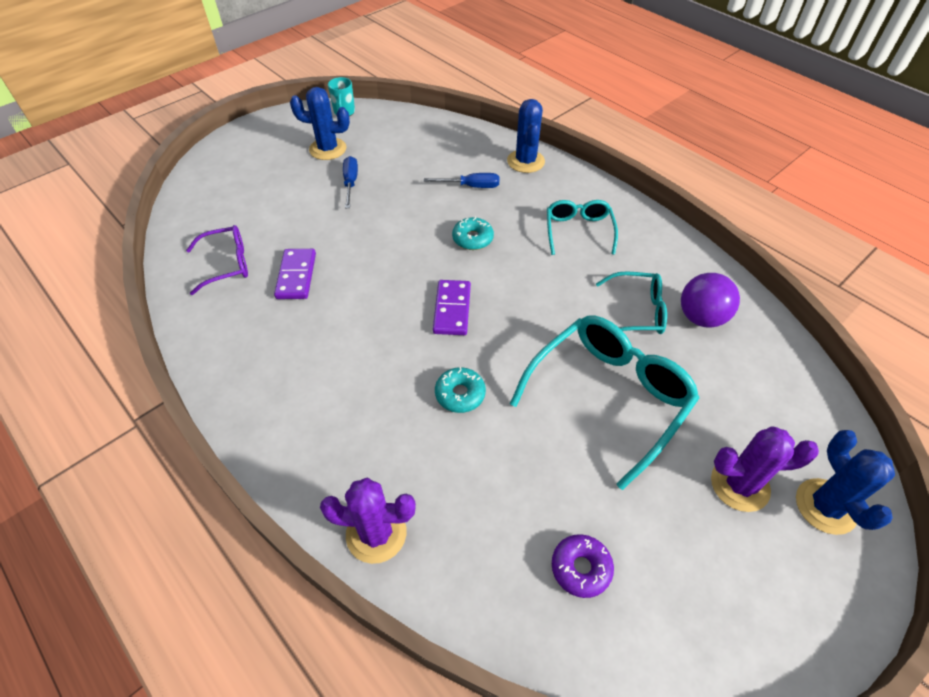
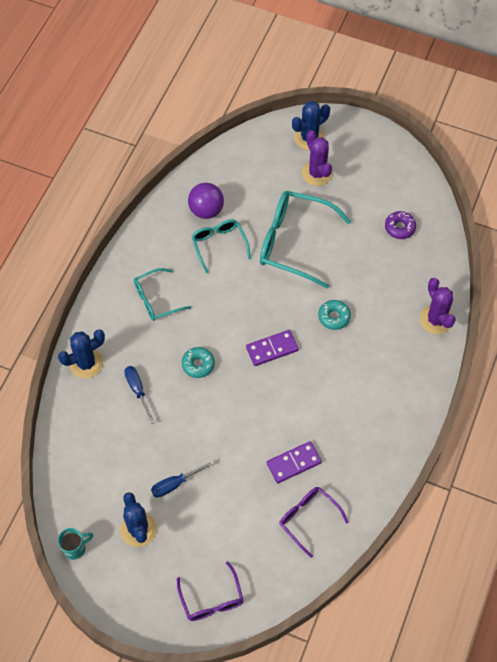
camera: 115 degrees left, 10 degrees up
(222, 173) = (211, 599): none -> purple glasses

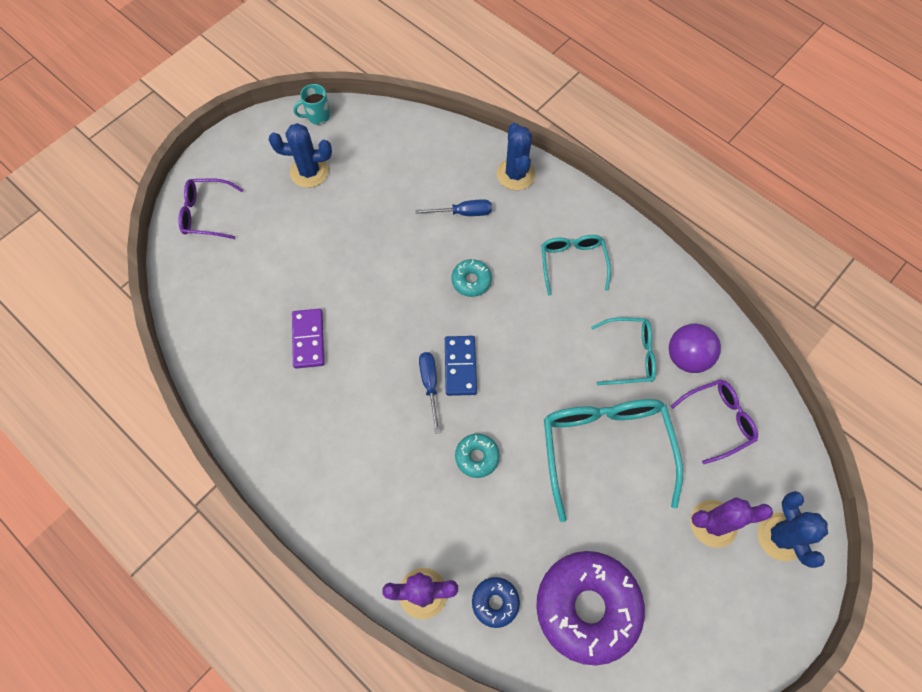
camera: 110 degrees right, 5 degrees up
(75, 548) = (317, 116): turquoise mug -> turquoise mug turned 75 degrees clockwise
(175, 484) = (341, 217): blue screwdriver -> blue screwdriver (430, 385)
(272, 349) = (460, 366): purple domino -> blue domino
(294, 242) = (605, 449): turquoise glasses -> turquoise glasses turned 45 degrees counterclockwise
(308, 519) = (238, 331): purple glasses -> purple glasses (718, 421)
(399, 228) = (587, 607): purple donut -> purple donut, size x2.21
(421, 277) = (495, 602): none -> blue donut

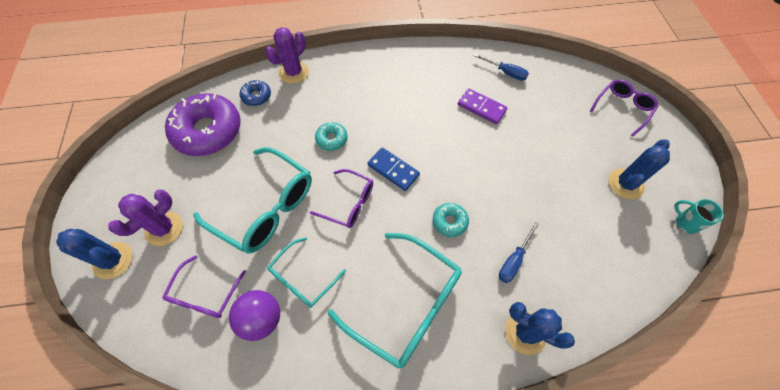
camera: 130 degrees right, 5 degrees down
(317, 116) = (685, 223): turquoise mug -> turquoise mug turned 60 degrees counterclockwise
(430, 385) = (396, 146): blue screwdriver -> blue screwdriver (505, 72)
(530, 377) = (349, 203): none -> purple glasses
(572, 263) = (406, 304): turquoise glasses -> turquoise glasses, size x1.75

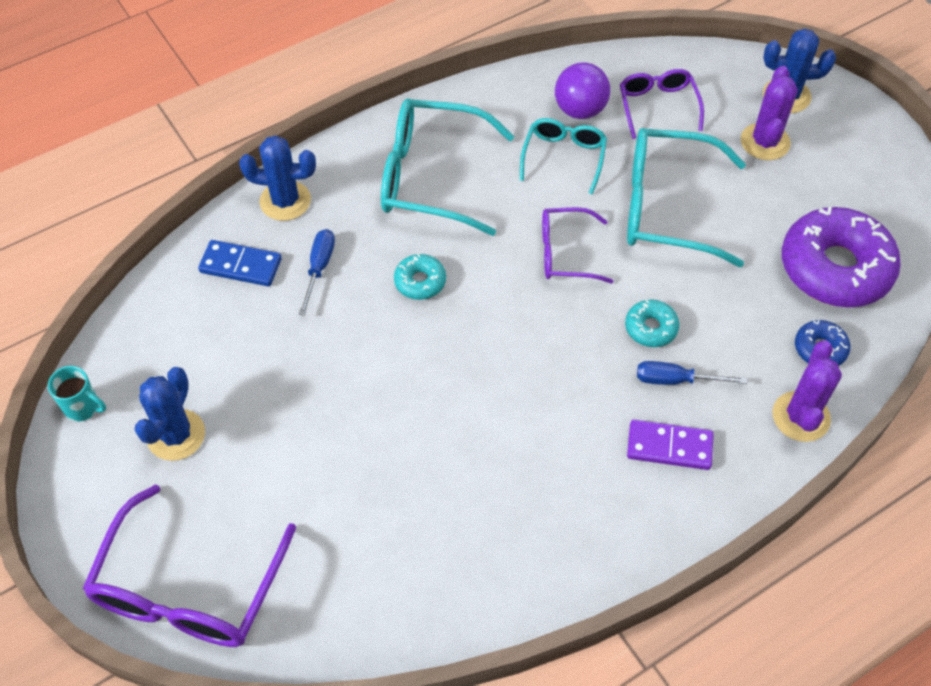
camera: 155 degrees right, 5 degrees down
(393, 170) = (532, 319): blue domino -> blue domino (240, 266)
(481, 108) = (445, 481): purple domino -> purple domino (669, 446)
(505, 72) = (428, 581): blue screwdriver -> blue screwdriver (675, 380)
(622, 108) = (189, 587): purple glasses -> purple glasses, size x1.75

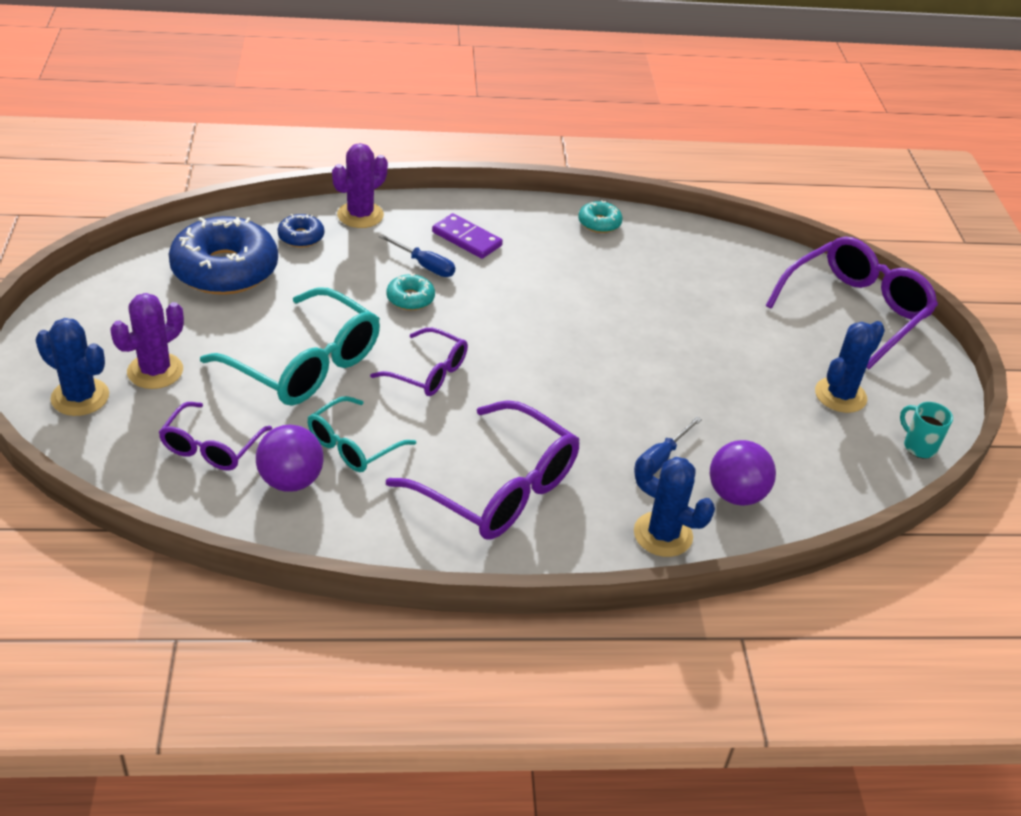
camera: 155 degrees left, 15 degrees down
(240, 266) = (736, 495): blue domino -> purple ball
(420, 282) = (573, 408): turquoise donut -> turquoise donut (599, 223)
(432, 177) = (497, 488): turquoise glasses -> purple glasses
(835, 268) = (225, 269): purple donut -> blue donut

